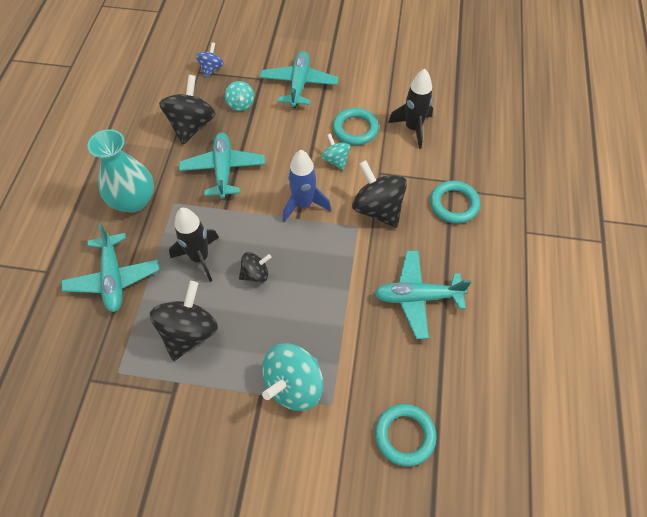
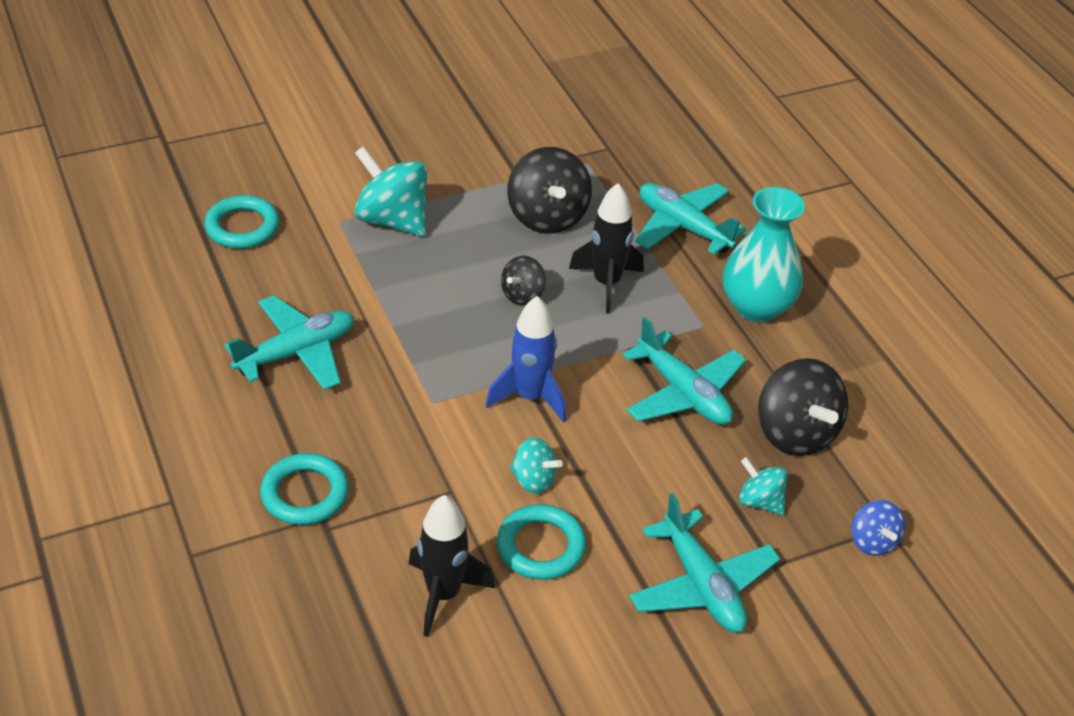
camera: 145 degrees right, 15 degrees down
(293, 385) = (392, 220): turquoise spinning top -> turquoise spinning top turned 60 degrees counterclockwise
(377, 209) = (419, 437): black spinning top -> none

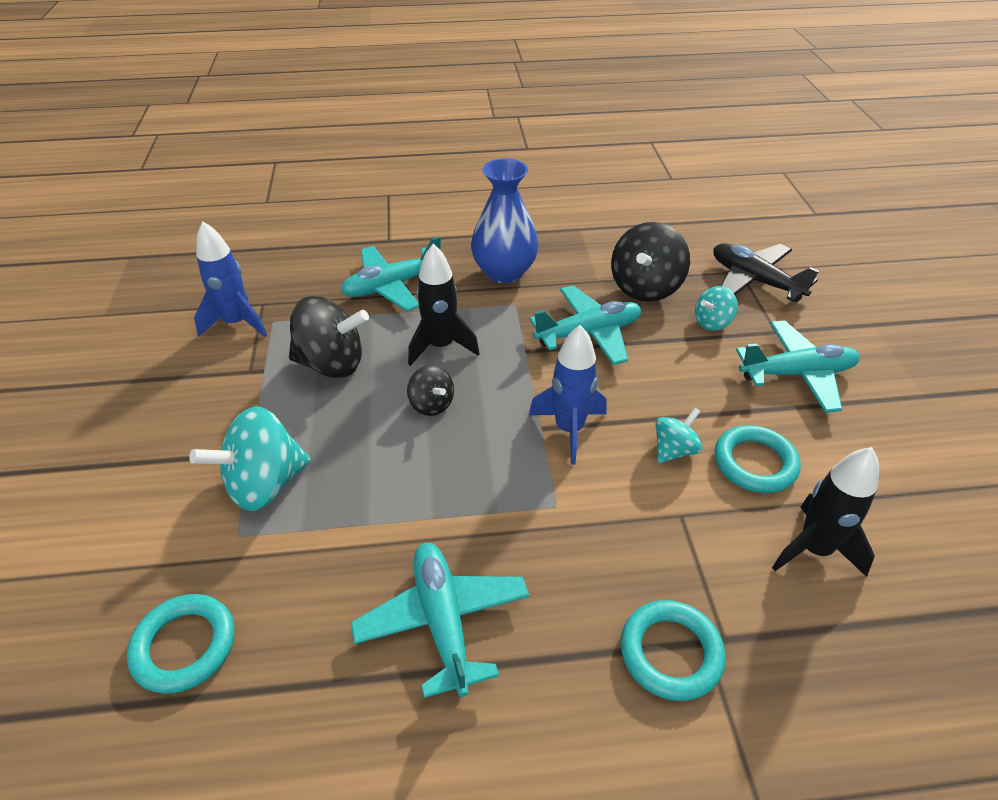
camera: 70 degrees left, 0 degrees up
(573, 141) = (237, 323): none -> blue rocket
(756, 307) = (504, 272): turquoise vase -> blue vase
(795, 433) = (645, 288): black spinning top -> black spinning top turned 120 degrees clockwise
(872, 542) = (755, 281): blue spinning top -> black plane

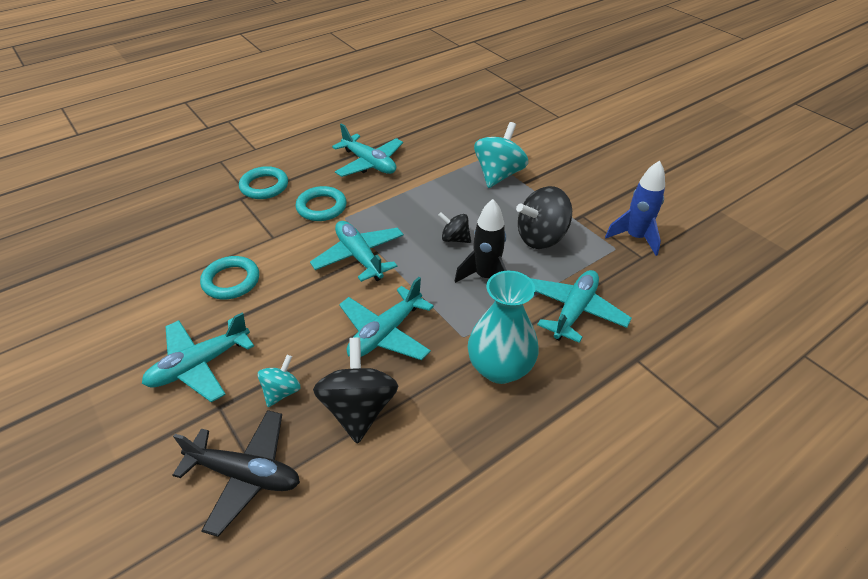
camera: 150 degrees right, 0 degrees up
(184, 646) = (462, 127): turquoise ring -> turquoise ring (321, 207)
(504, 272) = (500, 368): blue vase -> turquoise vase
(569, 429) = (359, 257): blue rocket -> turquoise plane
(674, 450) = (286, 269): turquoise spinning top -> none
(814, 549) = (193, 247): black rocket -> none

